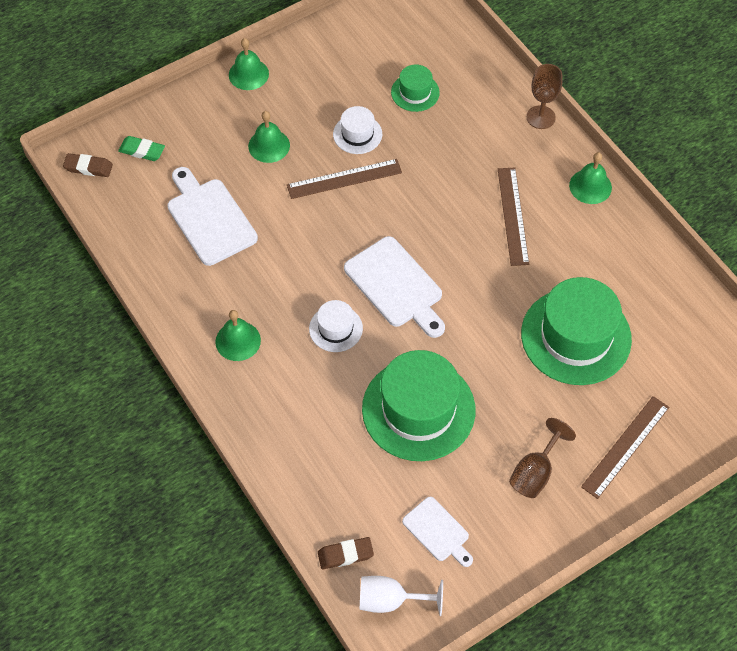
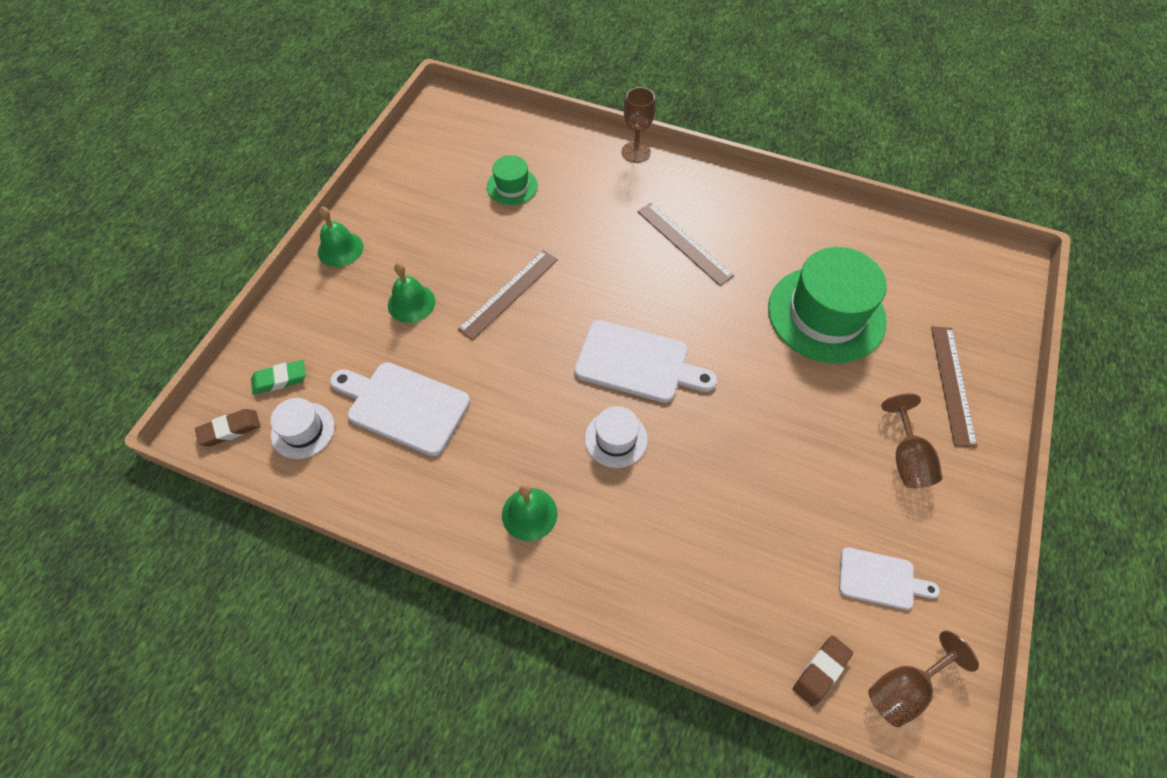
camera: 35 degrees left, 0 degrees up
(357, 134) = (489, 248): white hat -> white hat (303, 430)
(390, 600) = (904, 688): white goblet -> brown goblet
(418, 409) = (757, 468): green hat -> none
(590, 186) = (724, 185): green bell -> none

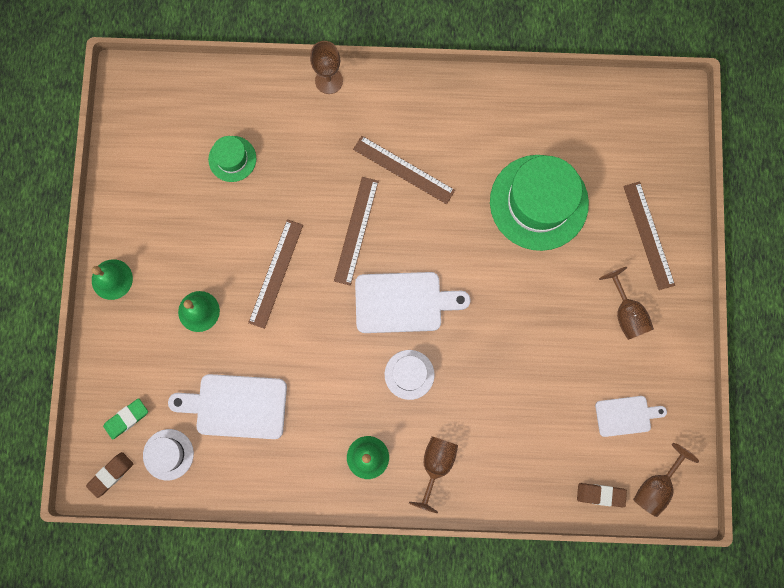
camera: 20 degrees left, 20 degrees up
(610, 553) = (436, 465): none -> brown goblet
(612, 281) = (356, 230): none -> brown ruler
(821, 671) = (600, 495): brown eraser -> brown eraser turned 75 degrees clockwise

